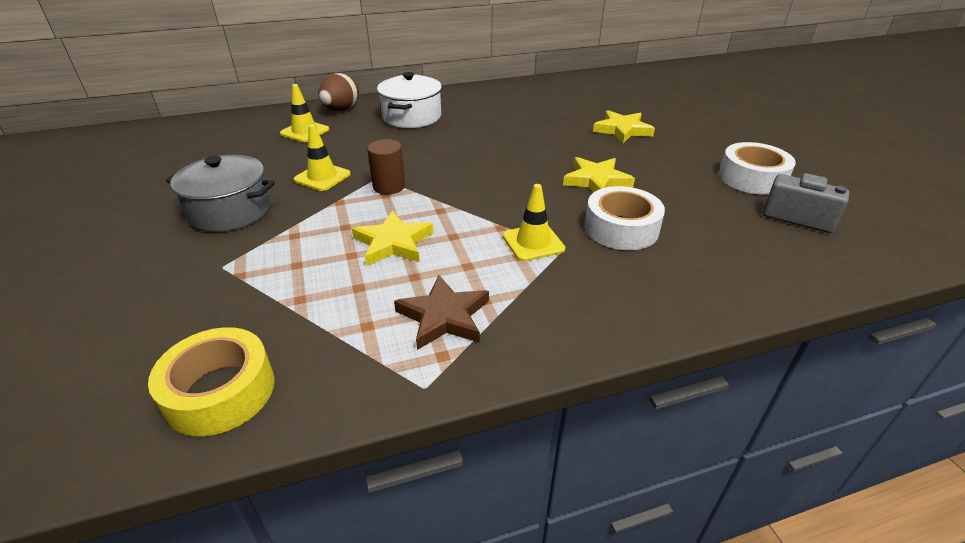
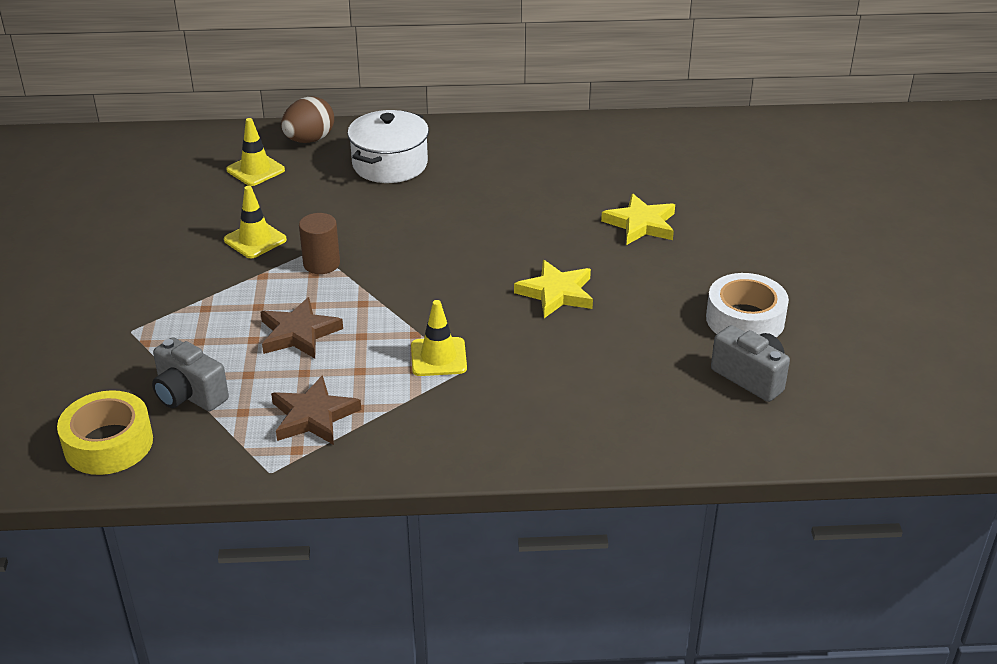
camera: 15 degrees right, 0 degrees up
(230, 211) = (150, 269): grey pot -> none
(302, 319) = (189, 395): none -> grey camera
(393, 243) = (298, 333): yellow star -> brown star
(621, 228) = (541, 357): white tape -> none

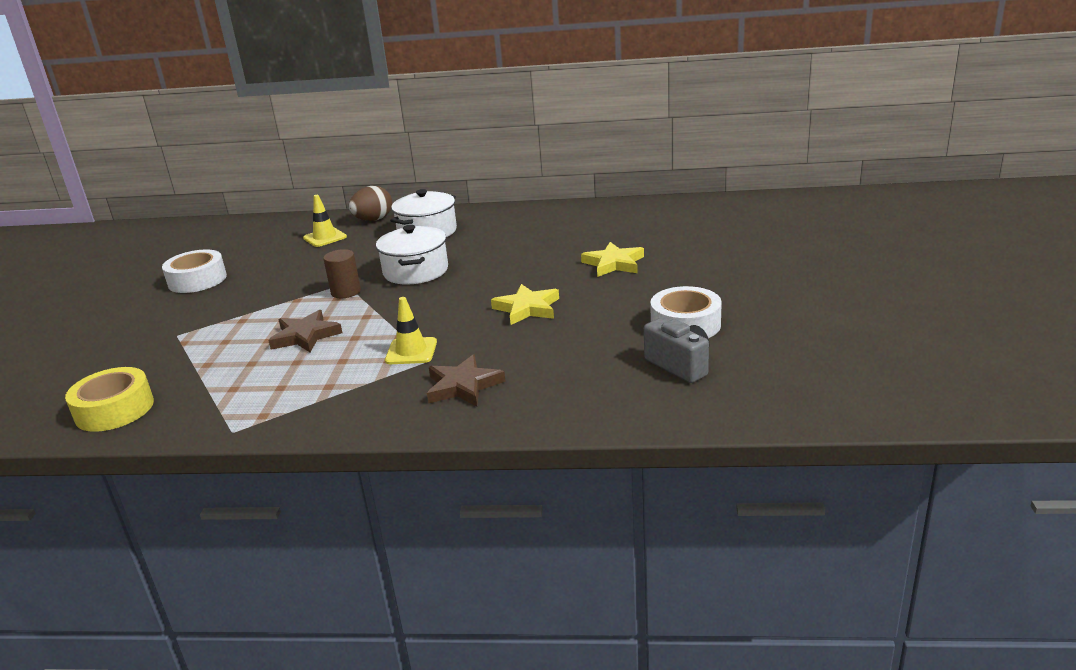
camera: 10 degrees right, 10 degrees down
(113, 240) = (197, 280): none -> white tape
(189, 395) = (197, 377): grey camera -> none
(255, 240) = (302, 278): yellow traffic cone -> none
(313, 416) = (289, 392): brown star -> brown star (463, 386)
(399, 231) = (416, 271): none -> white pot

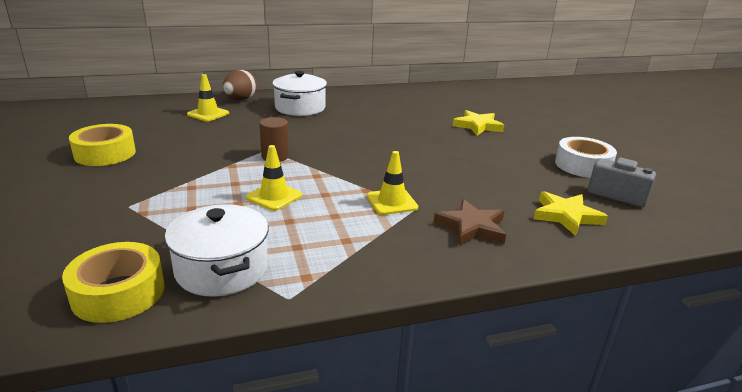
camera: 25 degrees left, 0 degrees up
(197, 280) = (105, 153): white tape -> yellow tape
(305, 336) = (274, 196): brown star -> yellow traffic cone
(416, 271) = (323, 137): white pot -> white pot (222, 269)
(527, 308) = (451, 161): yellow star -> yellow star (566, 216)

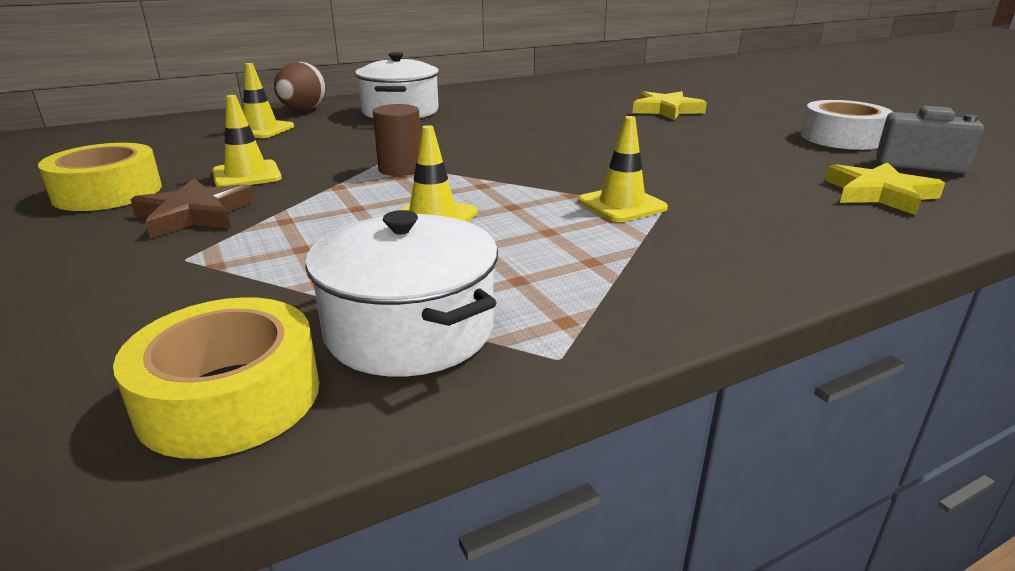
camera: 10 degrees left, 0 degrees up
(185, 150) = (247, 175): none -> yellow traffic cone
(471, 227) = (765, 222): brown star -> brown star (194, 214)

